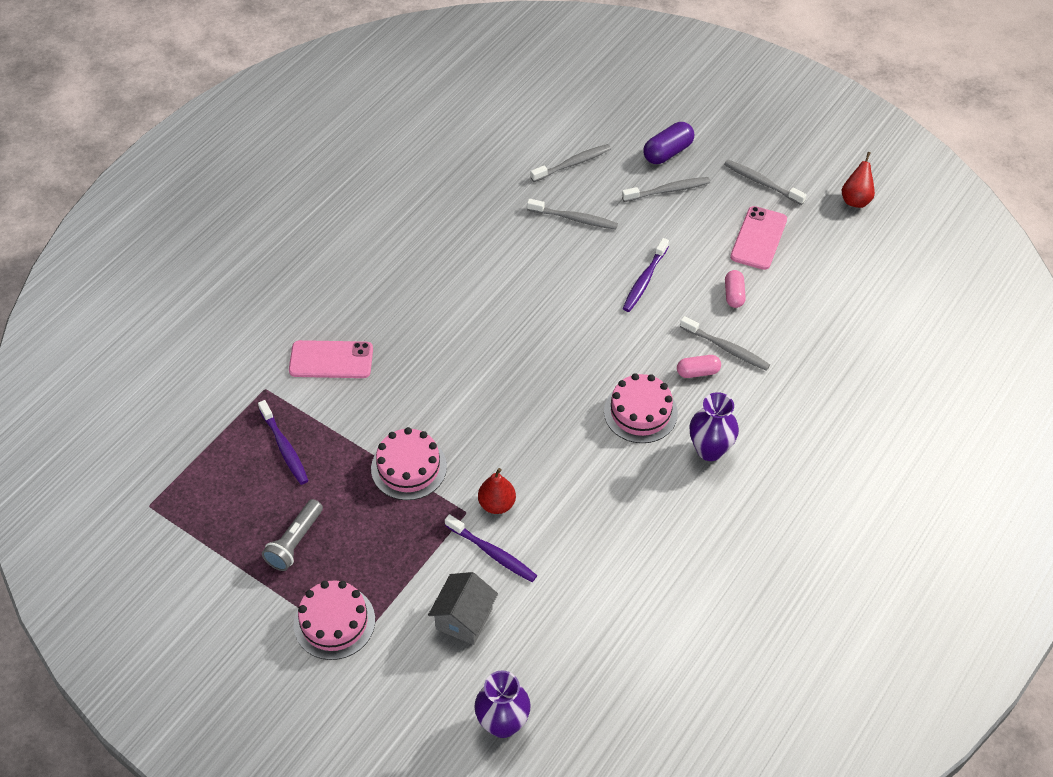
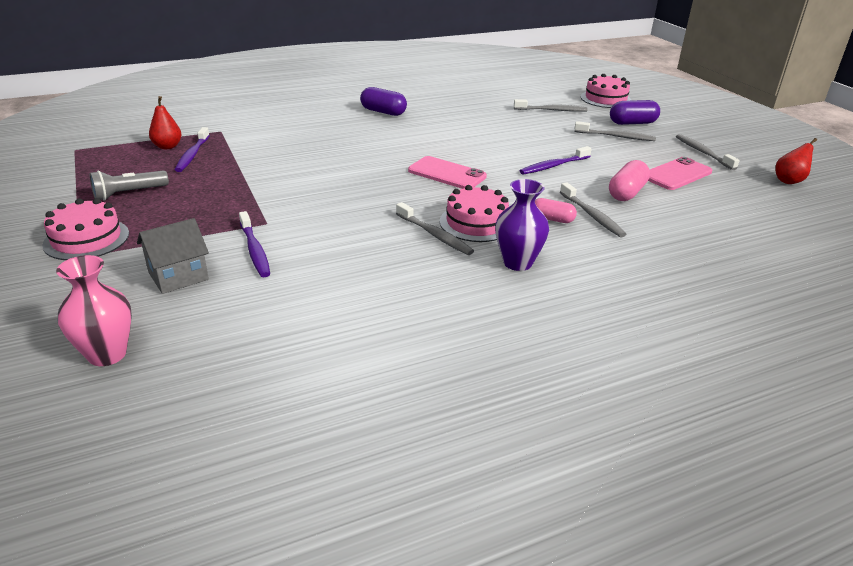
camera: 30 degrees right, 20 degrees down
(331, 360) = (279, 133): pink phone -> pink phone (447, 174)
(401, 258) = (383, 112): none -> purple capsule
(409, 467) = (258, 189): pink cake -> pink cake (605, 99)
(497, 504) = (295, 227): red pear -> red pear (167, 146)
(503, 723) = (107, 354): purple vase -> pink vase
(574, 219) = (527, 129): grey toothbrush -> grey toothbrush (435, 235)
(734, 295) = (627, 193): pink capsule -> pink capsule, size x1.50

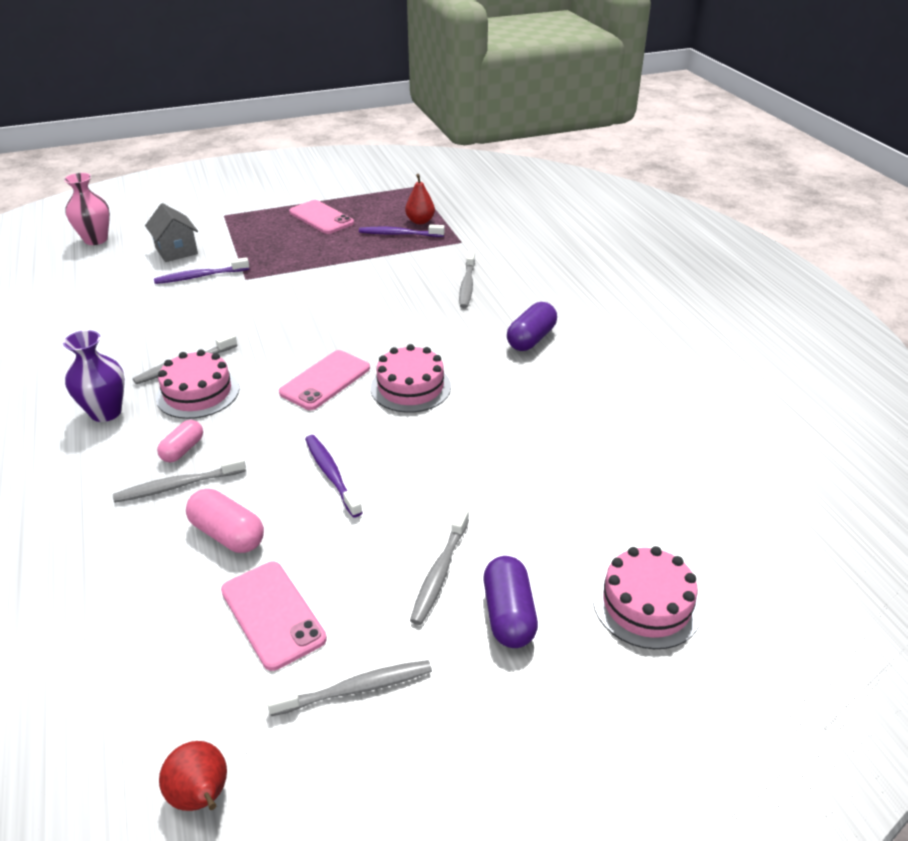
camera: 95 degrees right, 5 degrees up
(86, 239) = (248, 213): pink cake -> pink cake (410, 387)
(129, 193) = (321, 218): grey flashlight -> pink phone
(552, 110) = (564, 509): grey toothbrush -> grey toothbrush (467, 285)

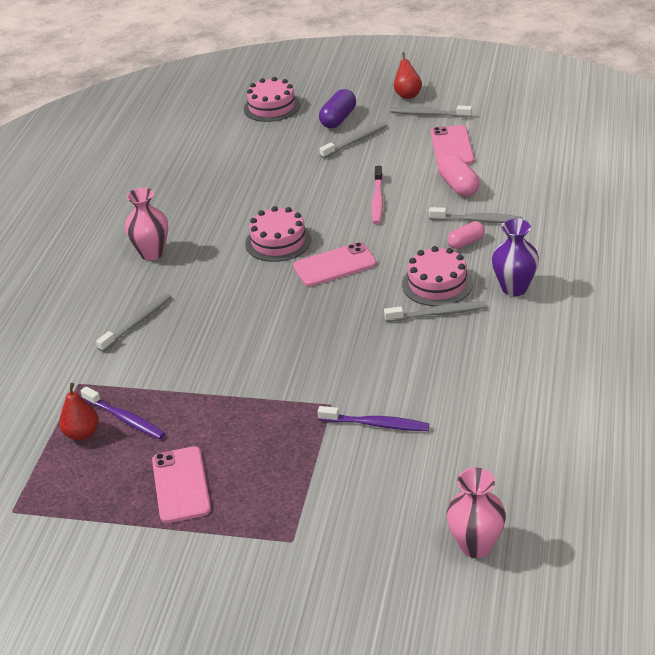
camera: 145 degrees left, 0 degrees up
(176, 251) = (383, 481): grey house -> none
(202, 796) = (510, 102): red pear -> red pear (407, 95)
(331, 474) = (377, 200): purple toothbrush -> pink toothbrush
(531, 339) = (152, 253): purple capsule -> pink vase

